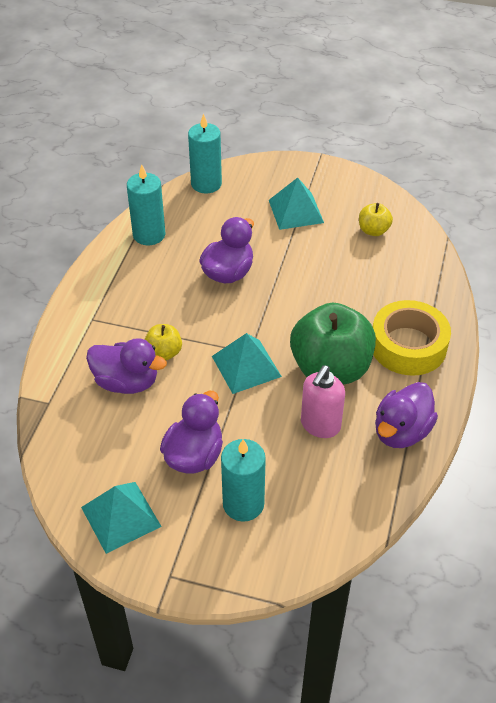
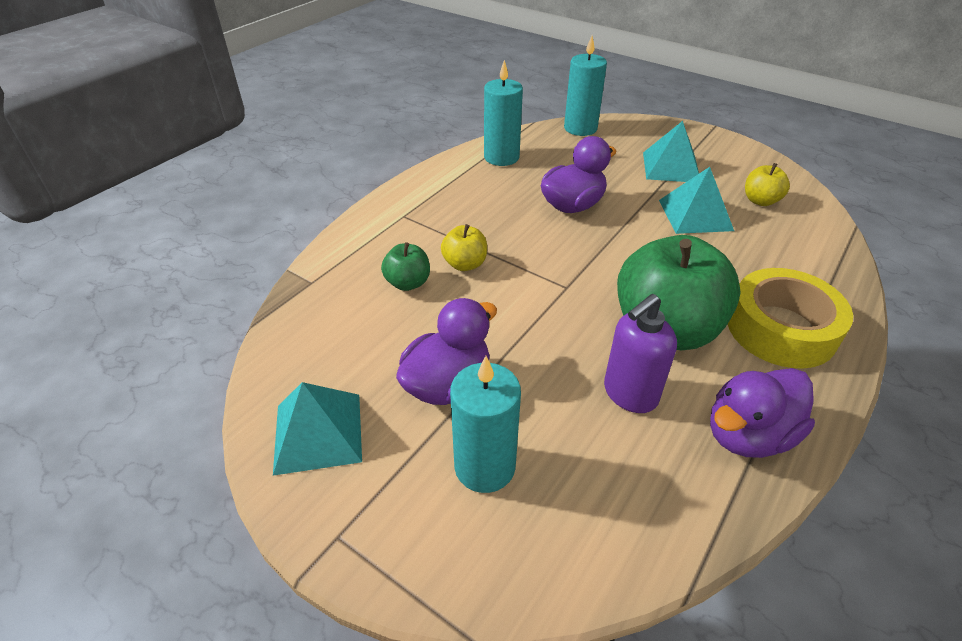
camera: 20 degrees right, 5 degrees down
(126, 382) = (408, 283): purple duck -> green apple
(246, 366) = (556, 300): turquoise pyramid -> turquoise pyramid (695, 215)
(320, 425) = (629, 394): pink soap dispenser -> purple soap dispenser

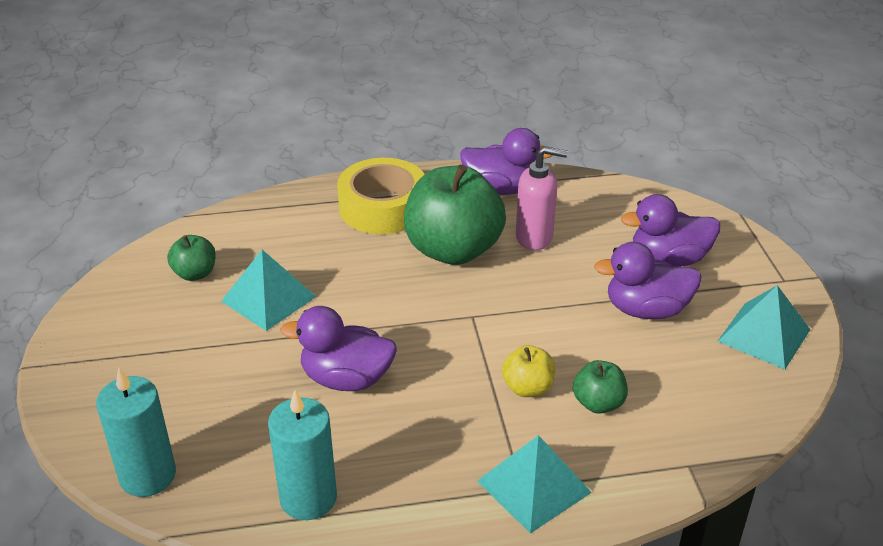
camera: 135 degrees left, 5 degrees down
(484, 466) = (668, 259): turquoise candle -> purple duck
(629, 394) = (534, 237): purple soap dispenser -> pink soap dispenser
(671, 167) = (181, 353): turquoise pyramid -> turquoise pyramid (533, 486)
(760, 201) = (195, 273): yellow apple -> green apple

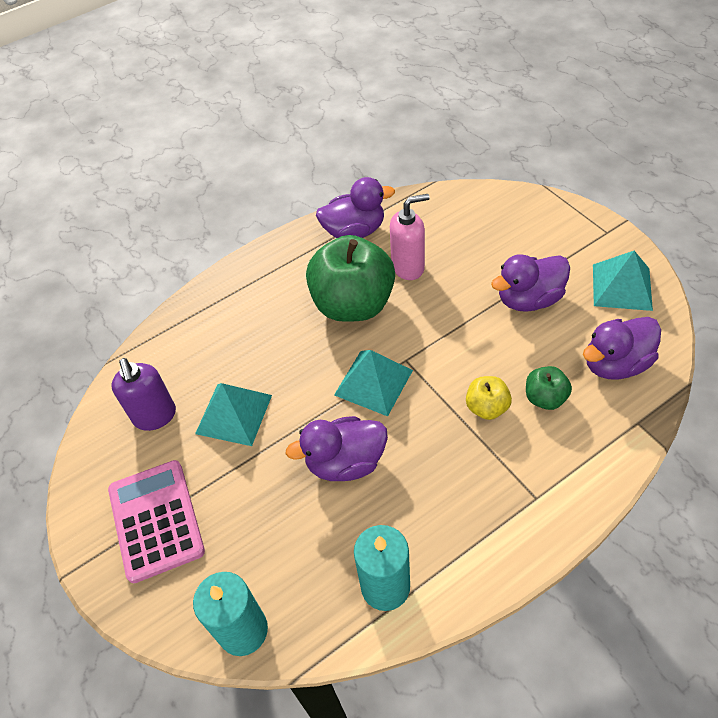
camera: 20 degrees left, 15 degrees up
(135, 356) = (156, 520): none -> pink calculator
(195, 273) = (155, 416): green apple -> purple soap dispenser
(383, 207) = (272, 286): yellow tape -> none
(533, 486) = (544, 493): turquoise pyramid -> turquoise pyramid (373, 382)
(668, 259) = (517, 247): purple duck -> purple duck (615, 364)

